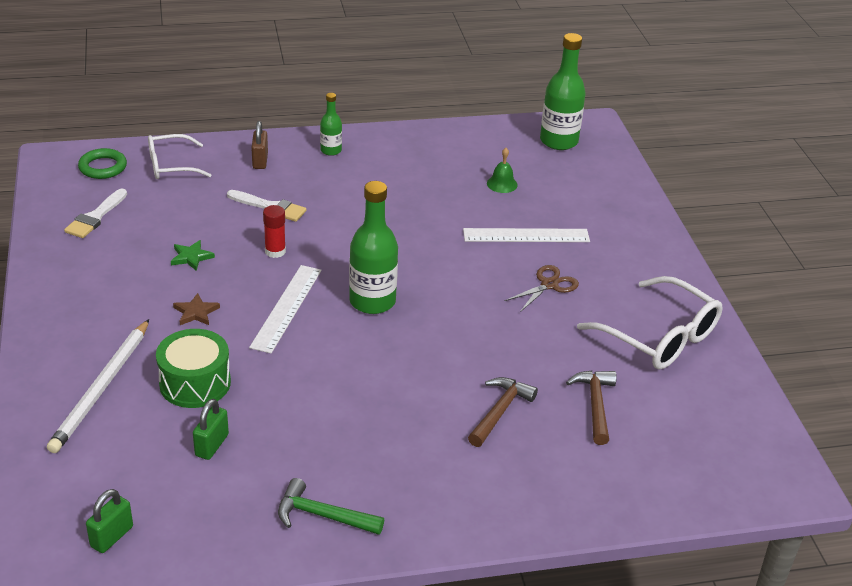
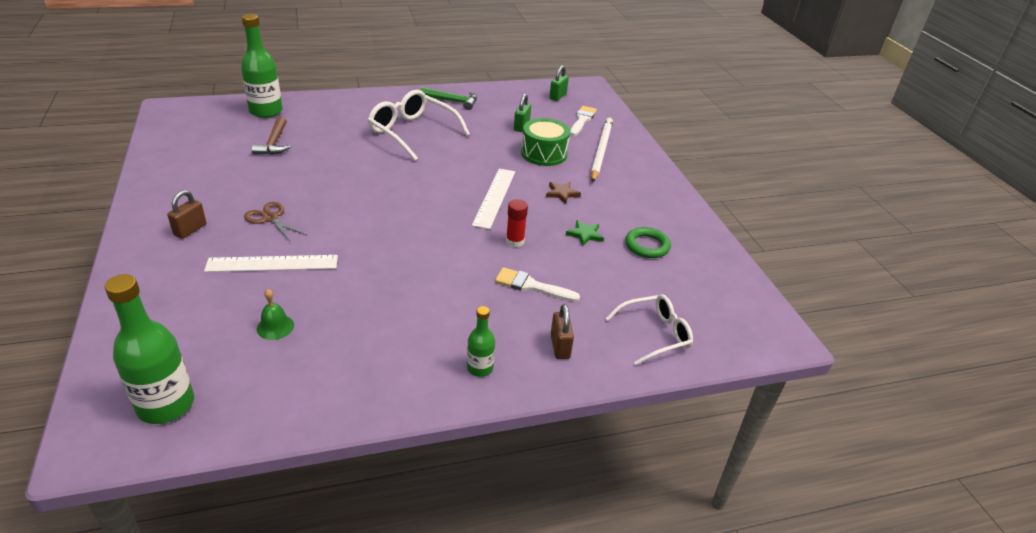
camera: 175 degrees right, 0 degrees up
(95, 217) = (689, 269): white brush -> white brush (582, 120)
(103, 167) = (723, 328): green ring -> green ring (647, 246)
(372, 301) = (427, 203): green bottle -> green bottle (266, 111)
(500, 412) = (342, 140): brown hammer -> none
(549, 285) = (270, 218): brown scissors -> brown scissors turned 90 degrees clockwise
(626, 273) = (190, 230): none -> brown padlock
(659, 337) = (197, 181): white glasses -> white glasses (412, 132)

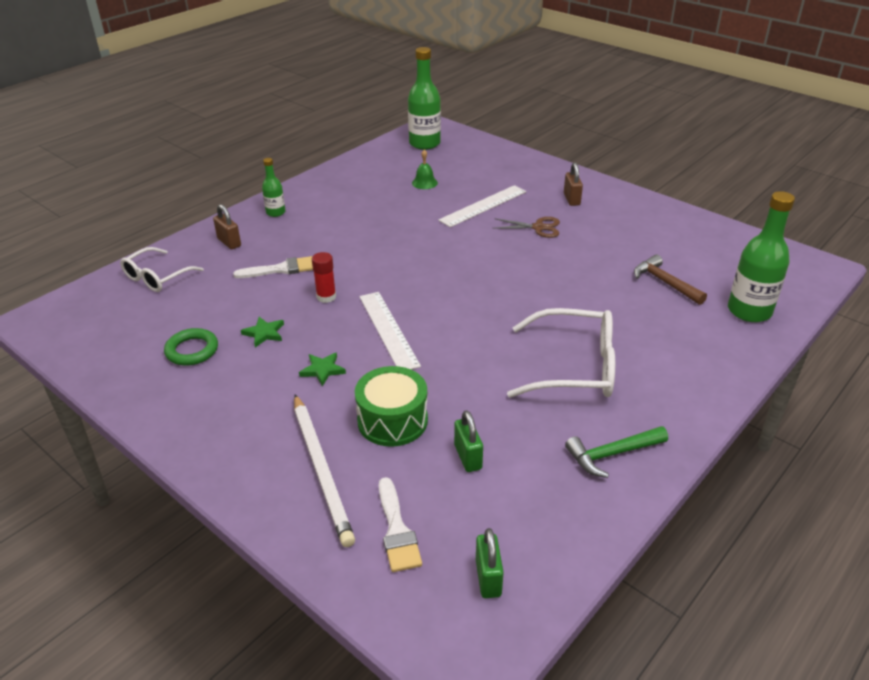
camera: 150 degrees right, 0 degrees up
(562, 193) = (322, 370): brown star -> green star

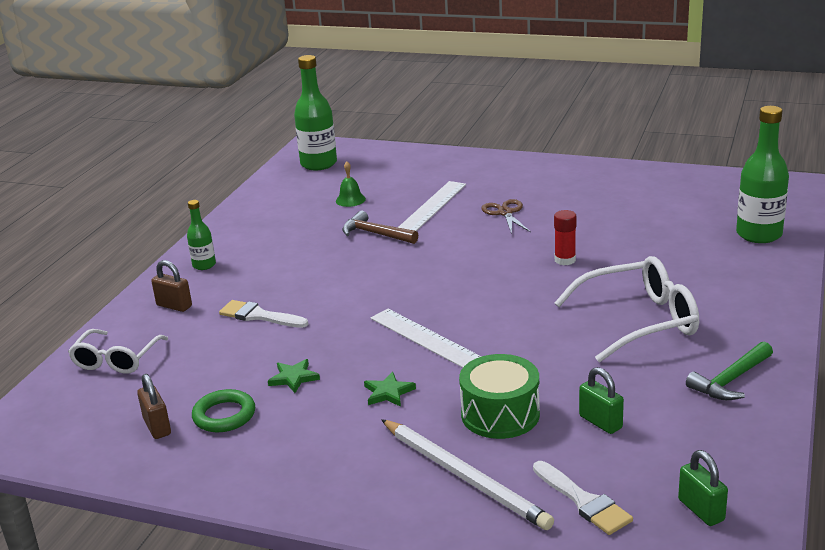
camera: 20 degrees left, 10 degrees down
(281, 269) = (259, 316): white brush -> white brush turned 120 degrees counterclockwise
(326, 297) = (334, 328): red glue stick -> red glue stick (565, 260)
(538, 227) = (505, 213): brown scissors -> brown scissors turned 90 degrees counterclockwise
(571, 199) = (518, 181): brown padlock -> brown padlock (157, 427)
(665, 283) = (665, 230): brown hammer -> brown hammer (376, 234)

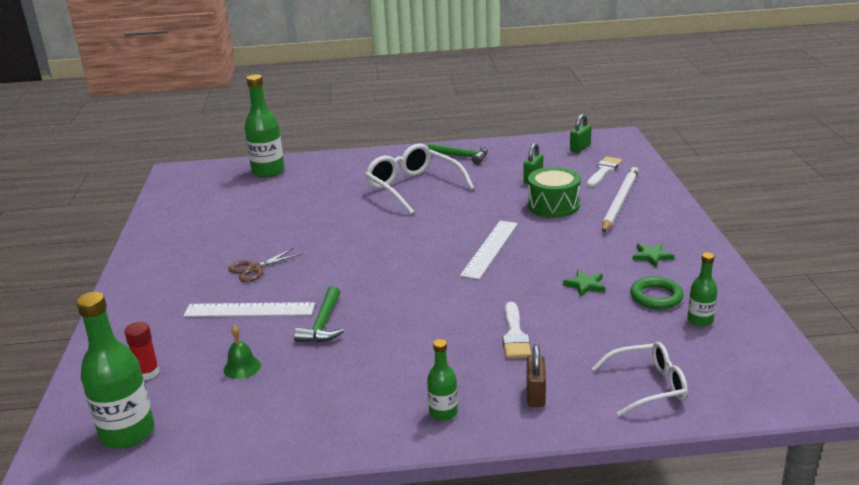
camera: 115 degrees left, 0 degrees up
(157, 427) = (700, 320): brown padlock -> green bottle
(376, 234) = (323, 324): brown hammer -> green hammer
(388, 392) = (566, 244): green star -> green star (651, 256)
(565, 260) = (337, 226): red glue stick -> red glue stick (148, 373)

